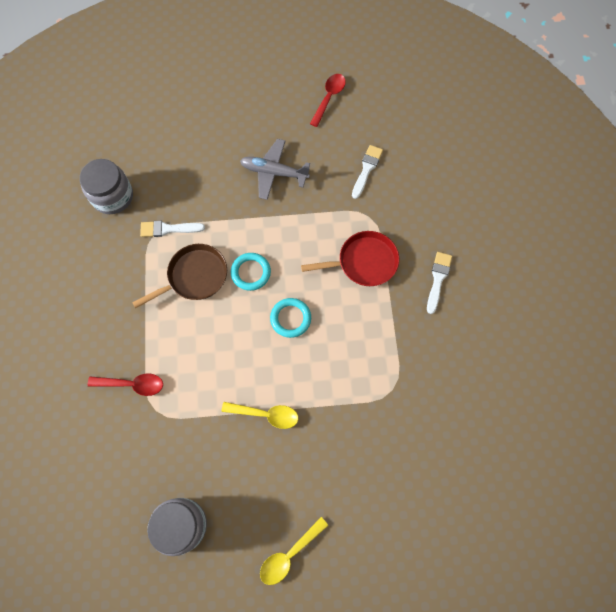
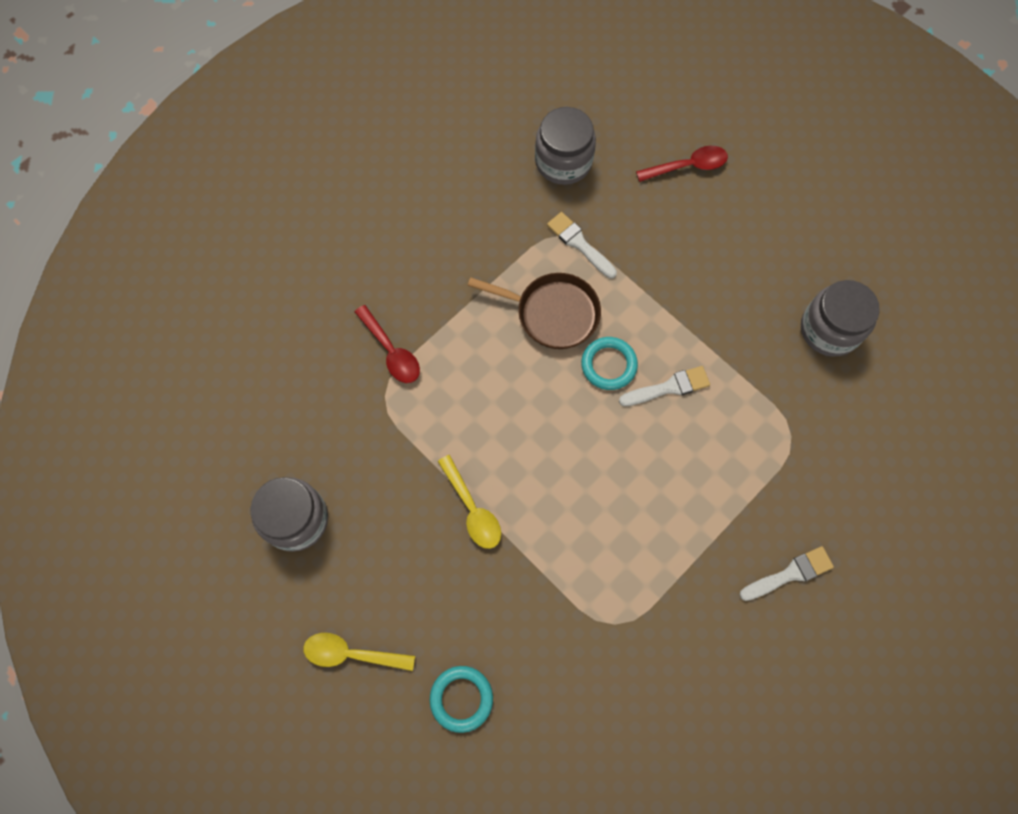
camera: 50 degrees right, 0 degrees up
(274, 172) = (743, 292): grey plane -> none
(290, 318) = (596, 448): turquoise ring -> turquoise ring (461, 698)
(329, 98) = (891, 273): red spoon -> red spoon (688, 166)
(331, 150) = (829, 329): none -> grey jar
(364, 262) = (731, 474): red pan -> none
(366, 169) = (845, 386): white brush -> white brush (669, 387)

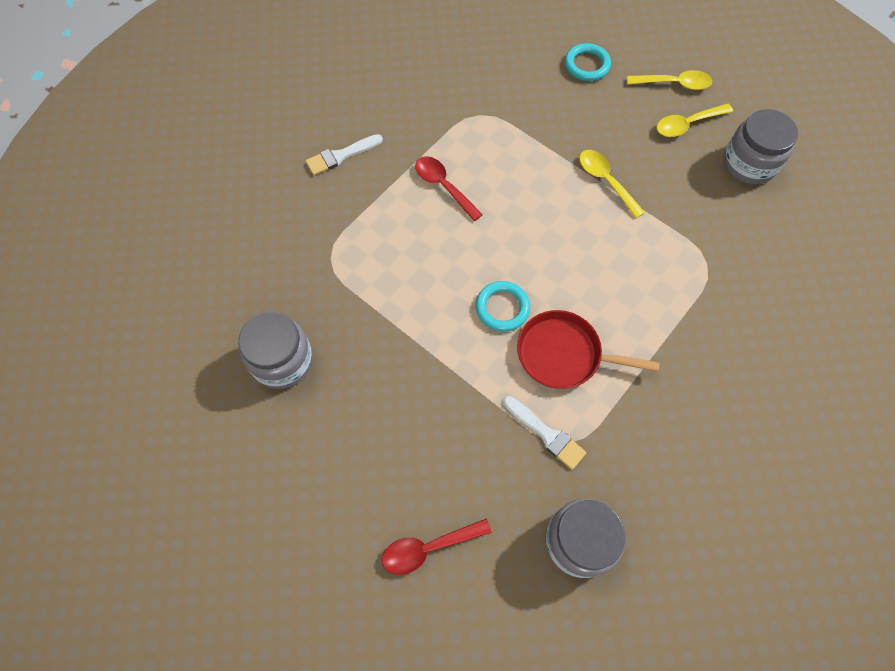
camera: 175 degrees right, 5 degrees down
(353, 584) = (687, 124): none -> yellow spoon
(391, 351) = (713, 304): red spoon -> red spoon (443, 186)
(552, 313) = (564, 354): brown pan -> red pan
(669, 387) = (443, 292): white brush -> none

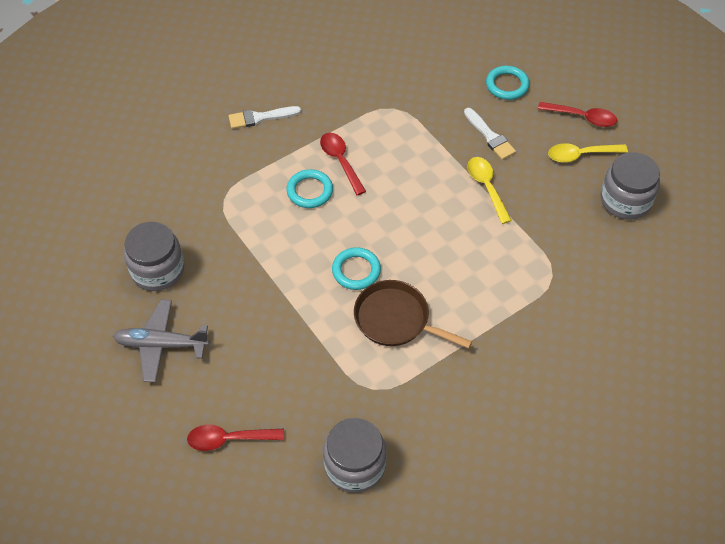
camera: 15 degrees right, 10 degrees down
(314, 451) = (161, 344): none -> grey plane
(422, 228) = (310, 191): none -> turquoise ring
(546, 434) = (358, 378): white brush -> white brush (490, 136)
(564, 354) = (396, 319): red pan -> brown pan
(674, 84) = (582, 117): yellow spoon -> red spoon

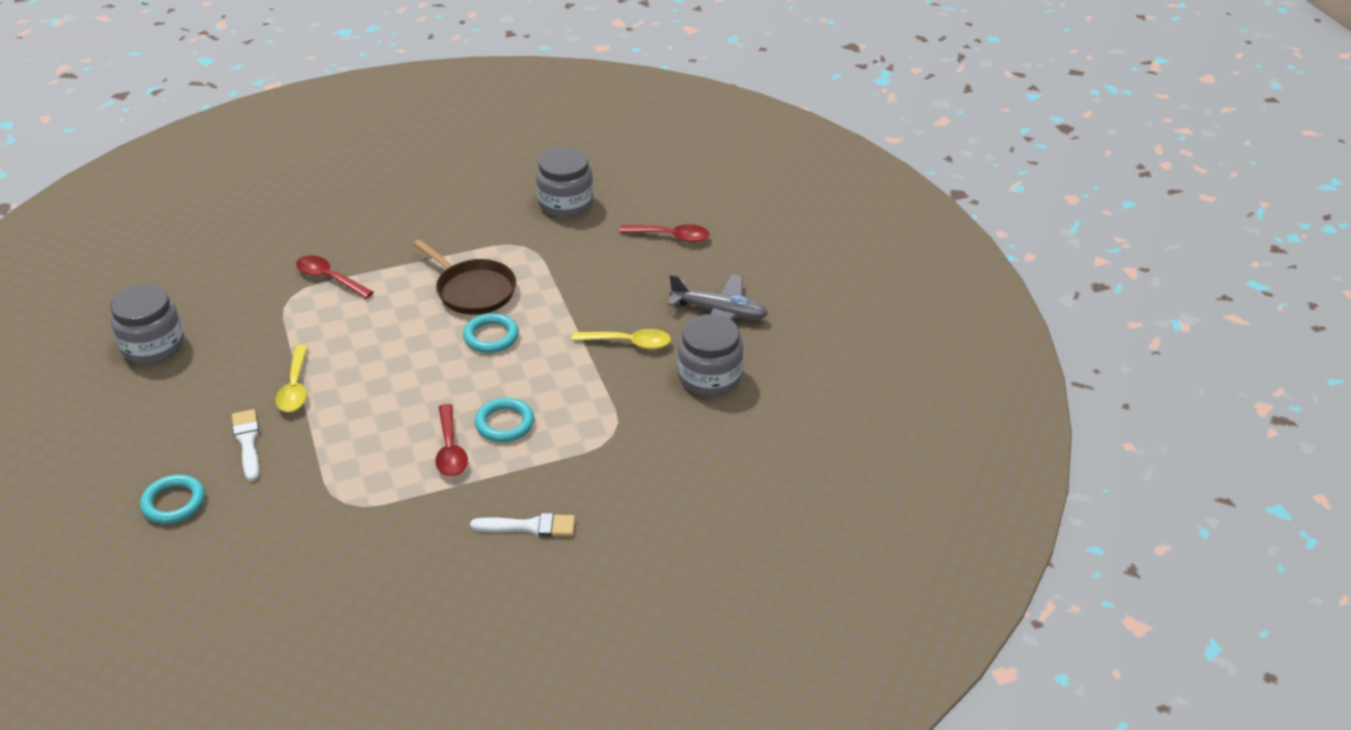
camera: 165 degrees left, 15 degrees down
(580, 155) = (158, 400): yellow spoon -> yellow spoon (629, 343)
(582, 117) = (116, 441): red spoon -> red spoon (329, 278)

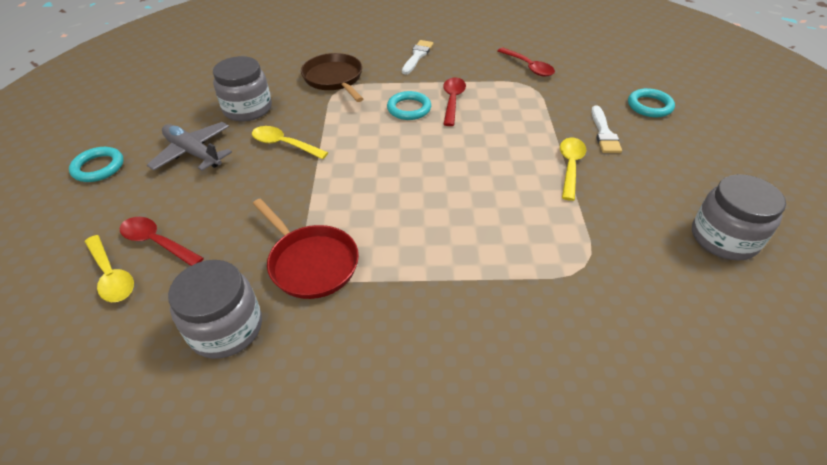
camera: 160 degrees left, 5 degrees up
(329, 278) = (541, 281): red spoon -> red spoon (528, 67)
(473, 290) = (390, 226): brown pan -> brown pan (334, 79)
(491, 336) = (392, 174): turquoise ring -> turquoise ring (98, 167)
(528, 250) = (311, 263): none -> red pan
(530, 526) = (417, 56): white brush -> white brush turned 90 degrees clockwise
(682, 210) = (111, 276): none -> yellow spoon

